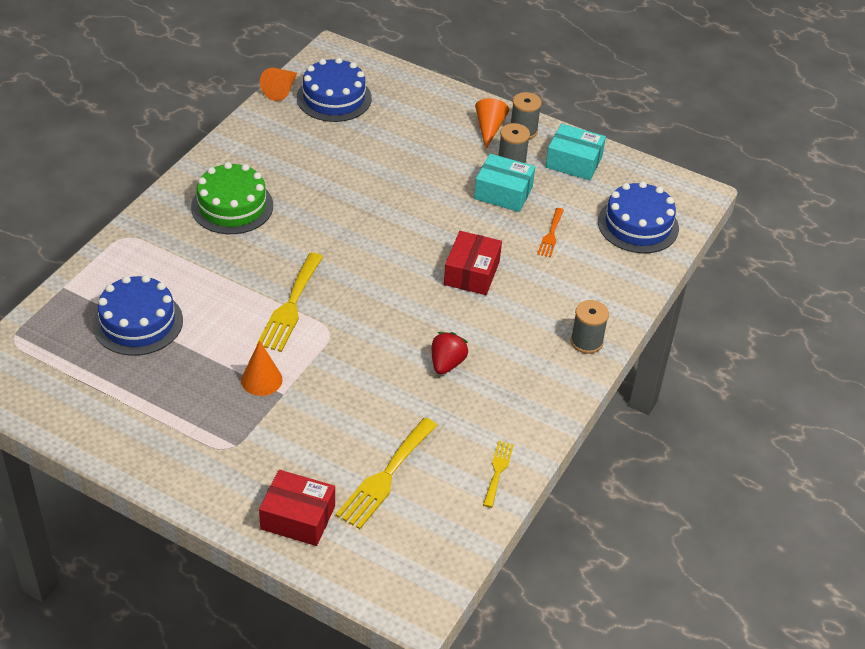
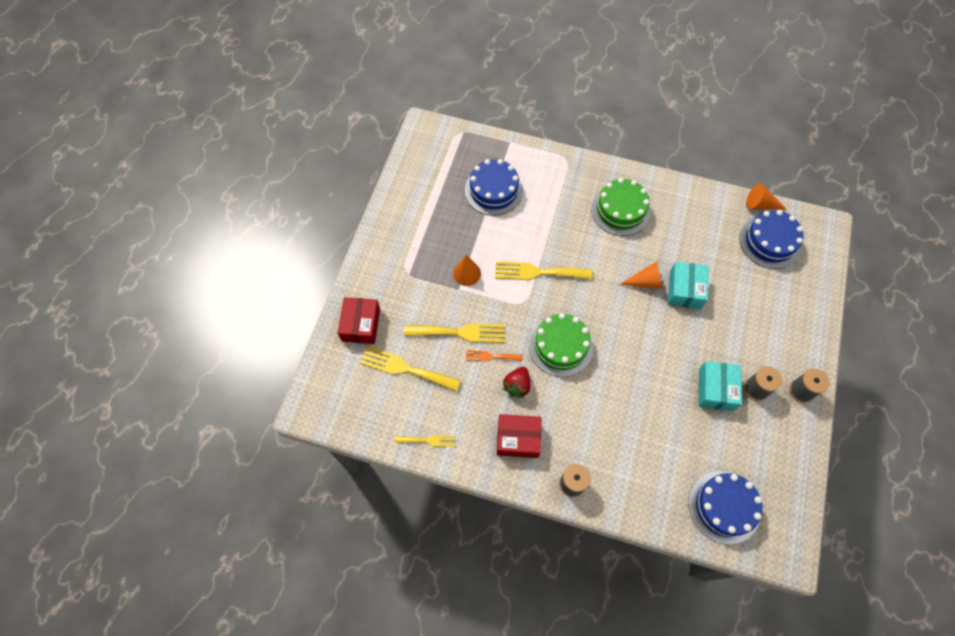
camera: 80 degrees right, 20 degrees up
(351, 406) = (460, 332): none -> yellow fork
(405, 309) = (560, 346): none -> green cake
(447, 363) = (517, 385): red strawberry -> red strawberry turned 105 degrees clockwise
(471, 273) = (615, 384): red box -> red box (518, 439)
(489, 128) = (790, 363): orange cone -> orange cone (646, 282)
(551, 235) = (681, 436): orange fork -> orange fork (491, 356)
(573, 162) = (780, 439): turquoise box -> turquoise box (685, 290)

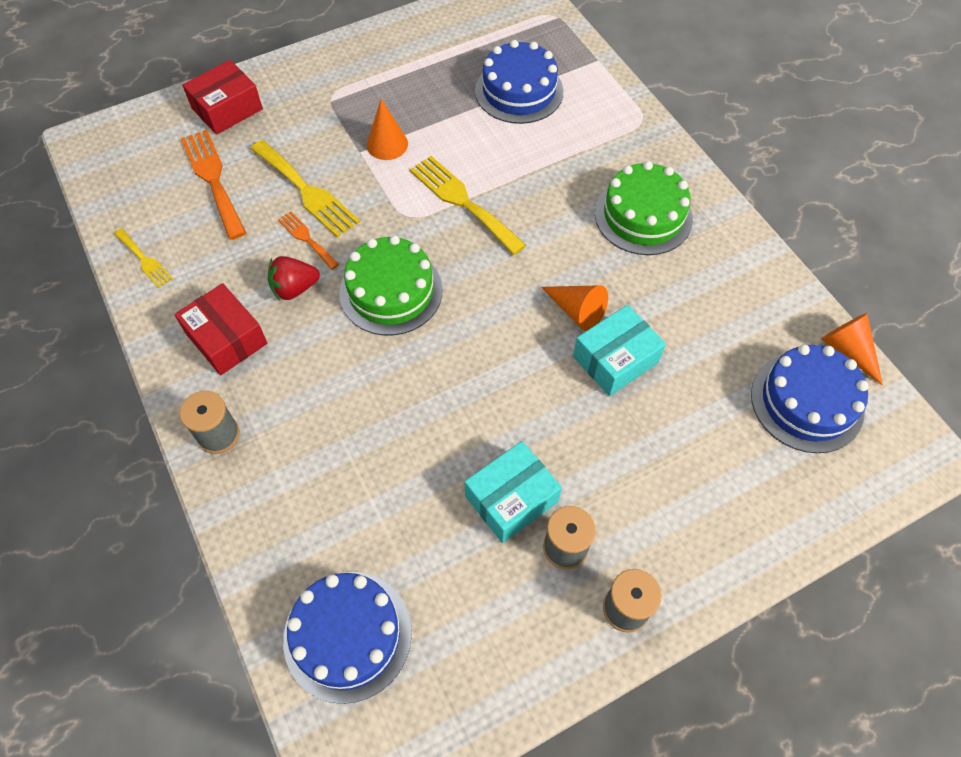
camera: 45 degrees right, 5 degrees down
(405, 368) = (213, 179): yellow fork -> orange fork

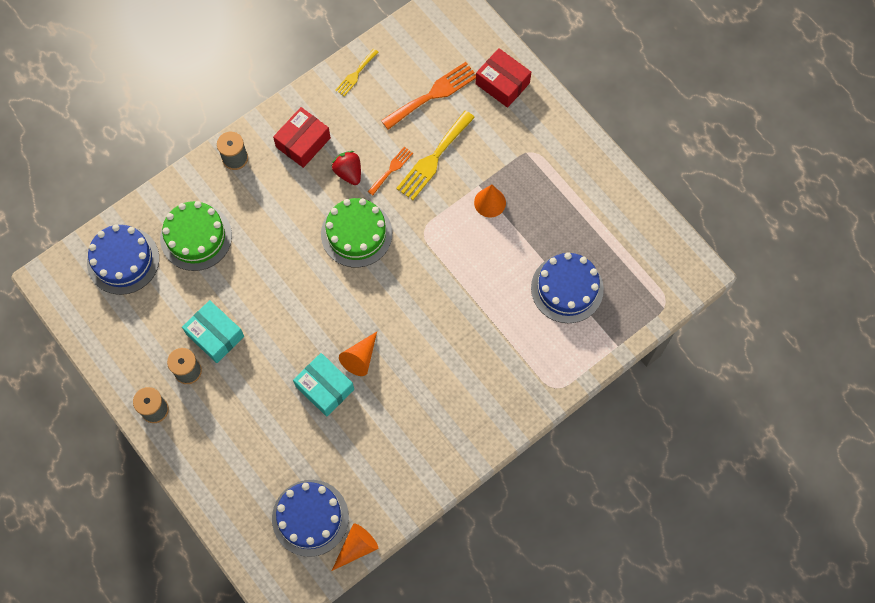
camera: 80 degrees right, 10 degrees up
(463, 201) = (444, 266): yellow fork -> none
(643, 215) = (455, 396): green cake -> green cake (196, 237)

